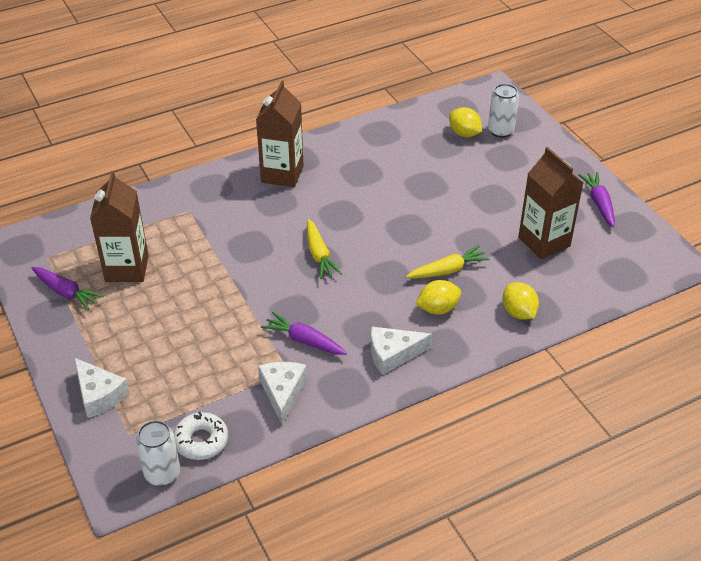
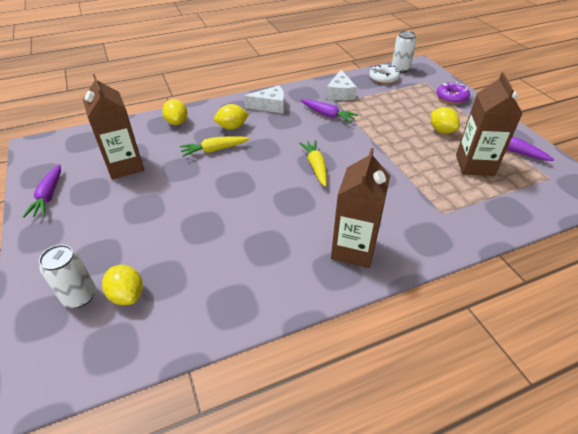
camera: 175 degrees left, 0 degrees up
(99, 395) = (451, 97): white cheese -> purple donut
(145, 321) = (441, 130): none -> yellow lemon

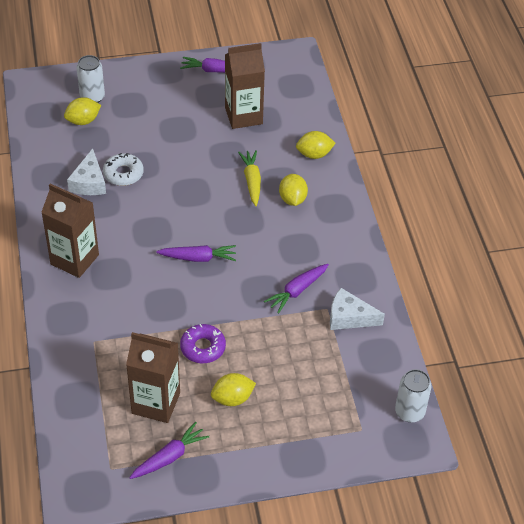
camera: 100 degrees right, 5 degrees up
(270, 106) = (332, 239): white cheese -> white cheese (89, 182)
(316, 167) = (198, 258): yellow carrot -> purple carrot
(383, 78) = (383, 380): white donut -> white donut (123, 174)
(451, 97) = (311, 445): purple donut -> purple donut (203, 347)

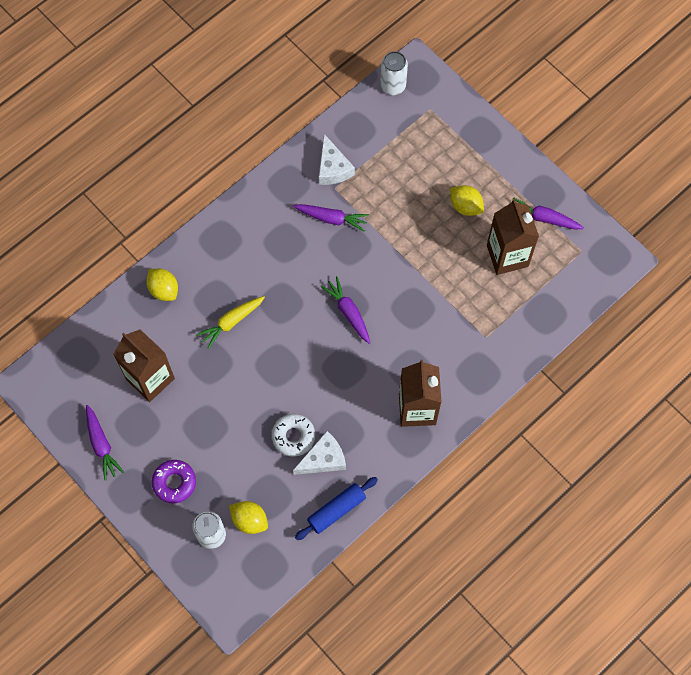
camera: 120 degrees left, 20 degrees up
(43, 171) = (336, 510): none -> blue rolling pin
(203, 347) = (435, 254): purple donut -> purple donut (174, 483)
(292, 199) = (232, 277): yellow lemon -> none

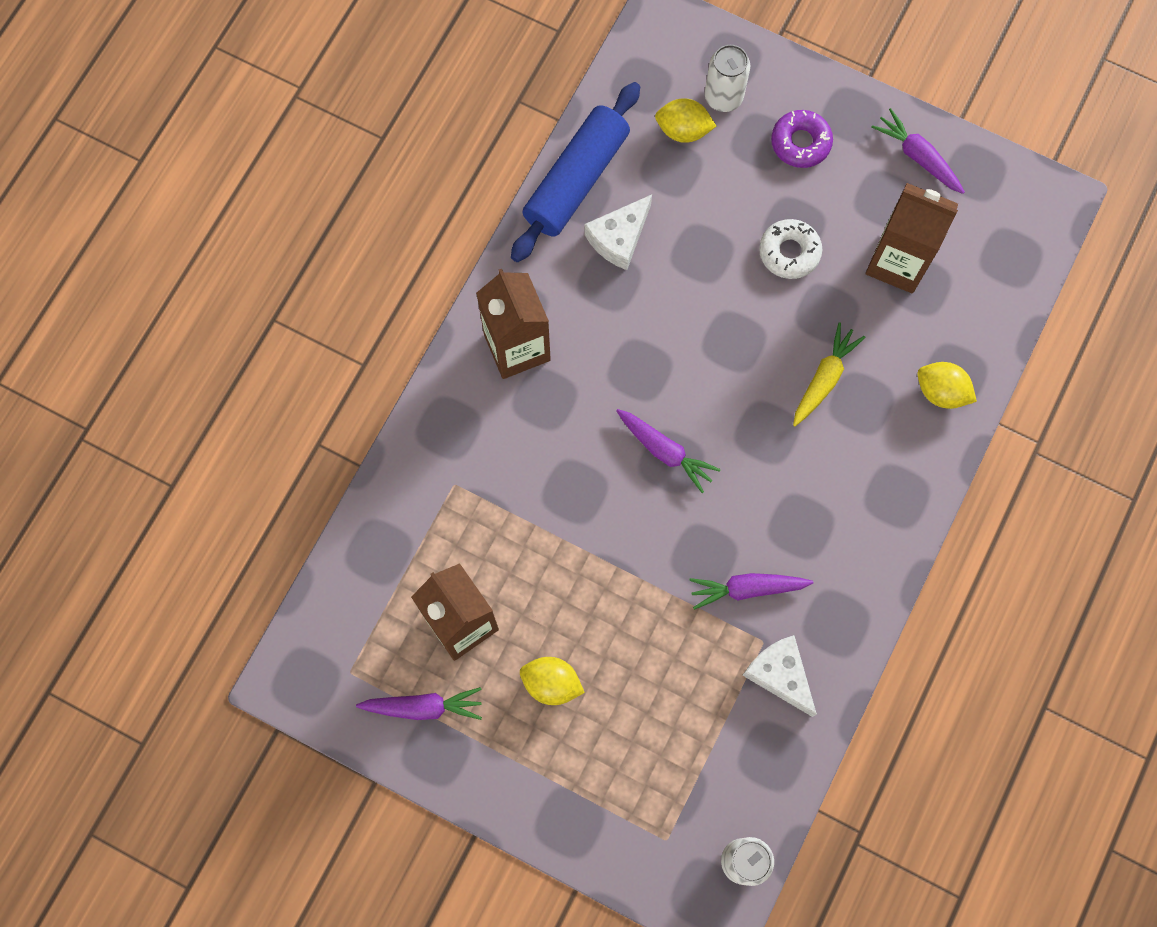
camera: 160 degrees right, 5 degrees up
(293, 436) = (671, 253): white donut -> white donut (789, 252)
(336, 510) = (576, 180): blue rolling pin -> blue rolling pin, size x1.60

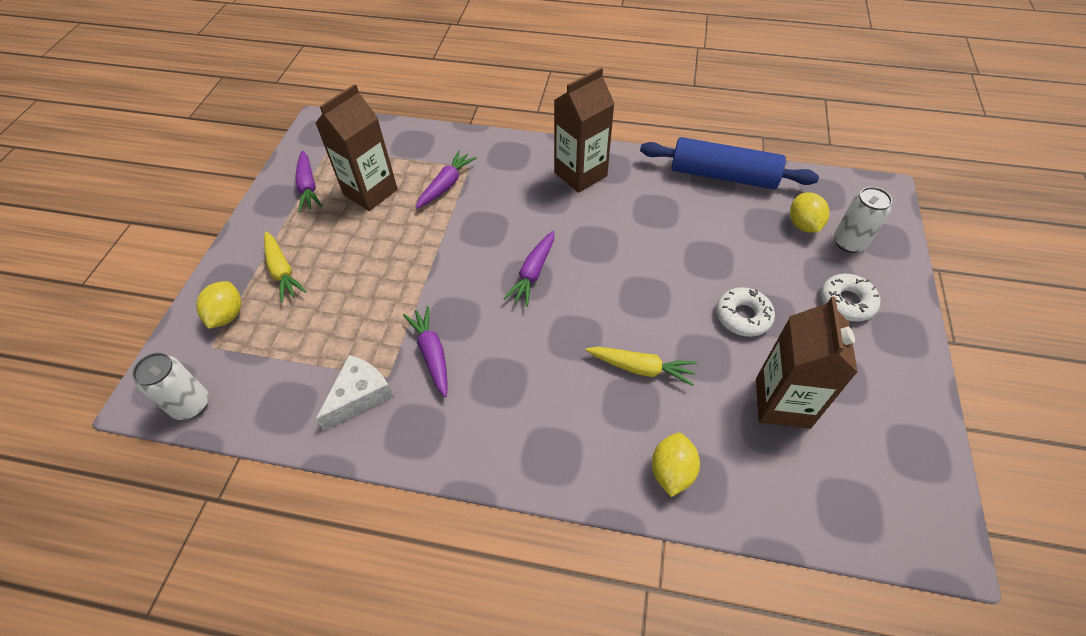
camera: 75 degrees right, 20 degrees down
(551, 683) = (333, 248): yellow lemon -> yellow lemon (227, 315)
(571, 750) = (282, 271): none -> yellow carrot
(619, 238) = (692, 208): white cheese -> none
(800, 143) = (846, 302): purple donut -> white donut
(918, 157) = (897, 396): purple carrot -> purple carrot (446, 185)

